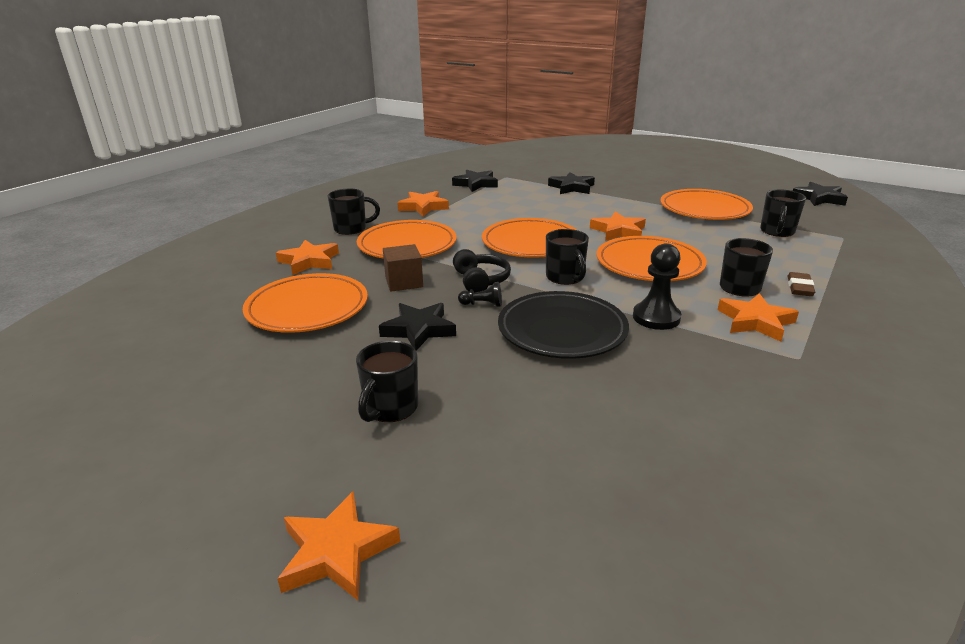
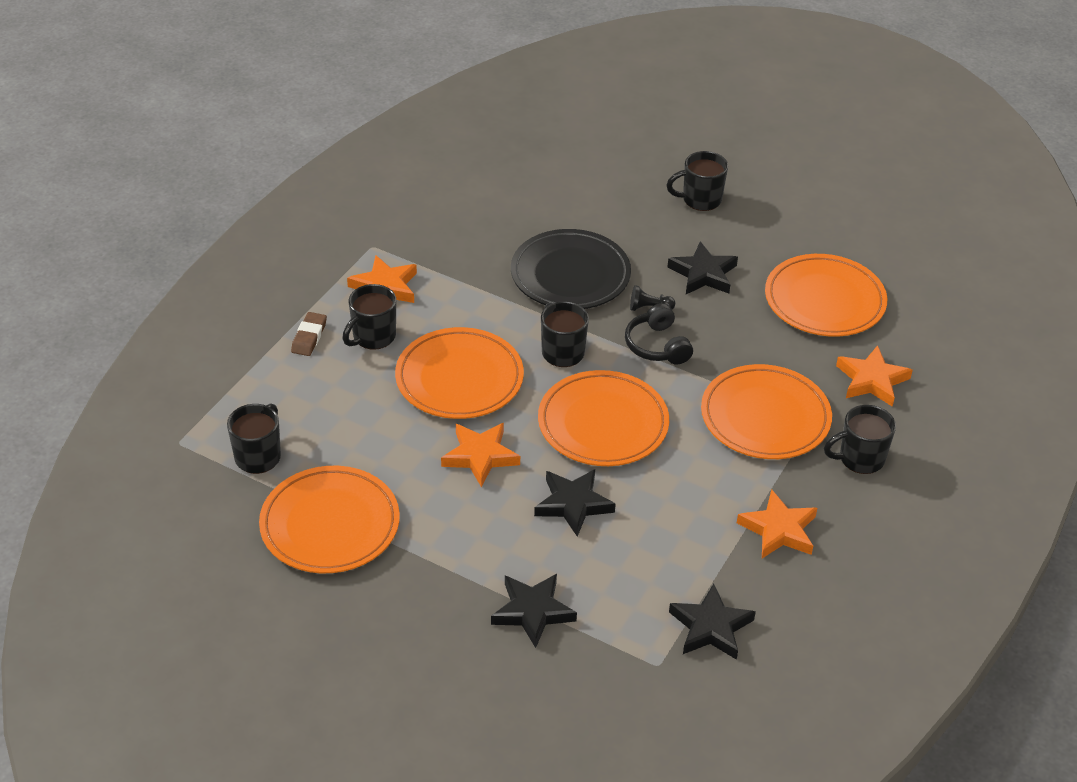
camera: 175 degrees right, 15 degrees up
(337, 552) = (697, 122): orange star -> none
(390, 408) = (700, 199): black mug -> black mug turned 120 degrees counterclockwise
(404, 282) = (742, 342): brown cube -> none
(656, 317) = (478, 291): black pawn -> none
(819, 198) = (118, 568): black star -> black star (573, 504)

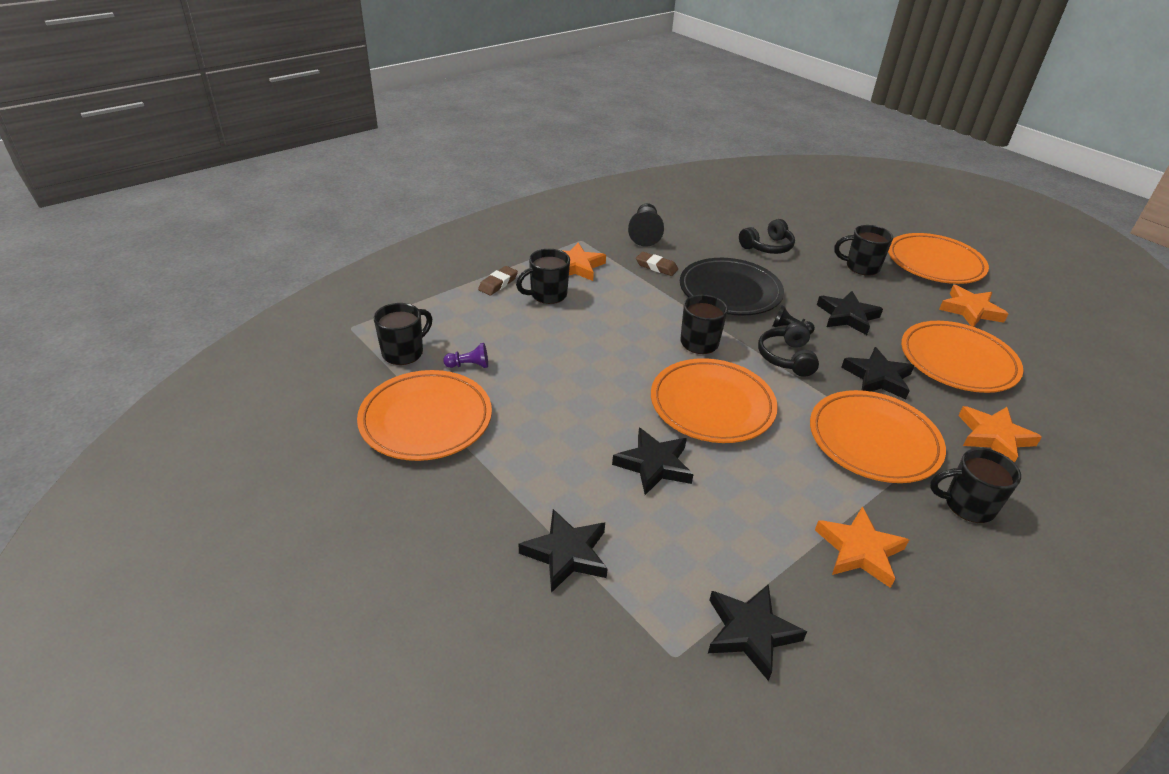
camera: 20 degrees right, 5 degrees down
(337, 451) = (469, 365): none -> purple pawn
(442, 216) = (645, 234): none -> black pawn
(459, 378) = (601, 339): orange plate -> orange plate (934, 263)
(476, 262) = (656, 267): none -> brown eraser
(480, 456) = (588, 401): orange star -> orange star (970, 310)
(589, 197) = (767, 247): none -> black headphones
(752, 344) = (877, 378): none -> black star

